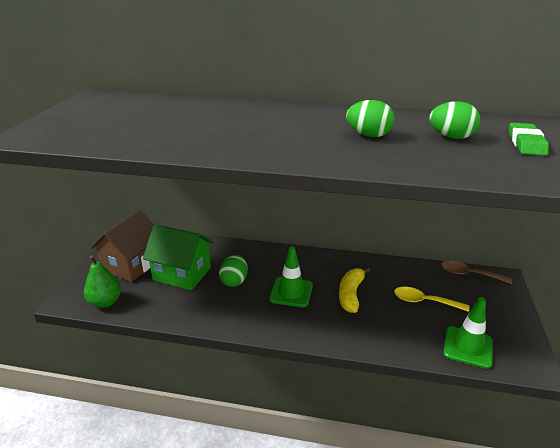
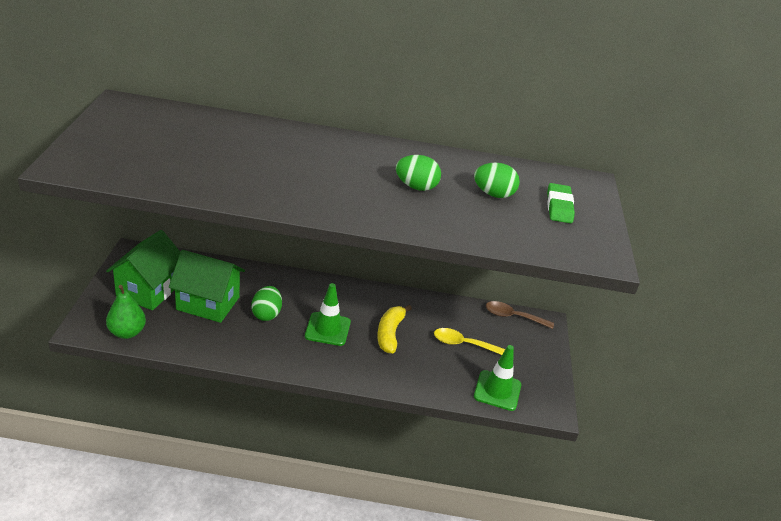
camera: 10 degrees left, 5 degrees up
(131, 265) = (148, 290): brown house -> green house

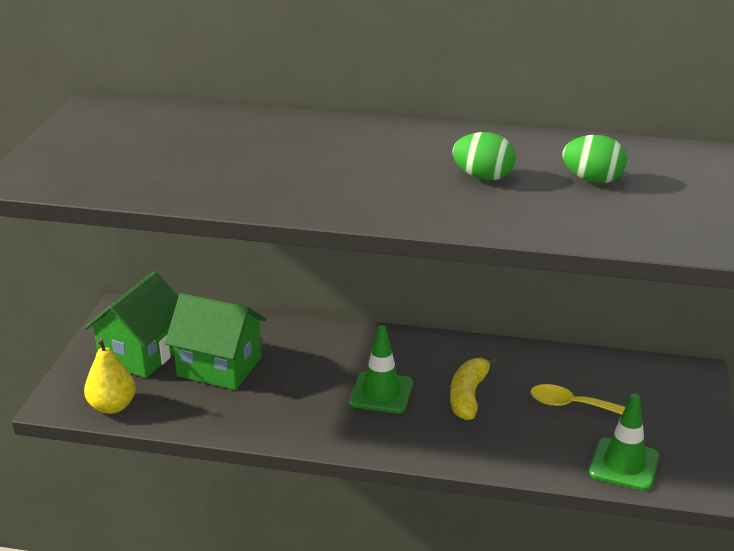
camera: 10 degrees right, 5 degrees down
(127, 332) = (112, 406): green pear -> yellow pear
(266, 314) = (297, 377): green egg -> none
(513, 317) = (647, 367): brown spoon -> none
(559, 206) = (688, 190): green eraser -> none

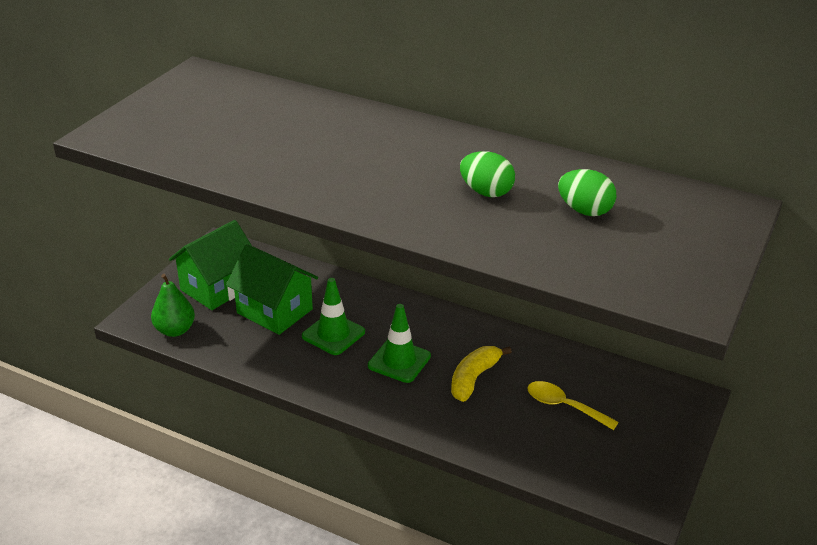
camera: 15 degrees right, 5 degrees up
(112, 406) = (175, 330): yellow pear -> green pear
(624, 464) = (583, 471): green traffic cone -> green traffic cone (333, 334)

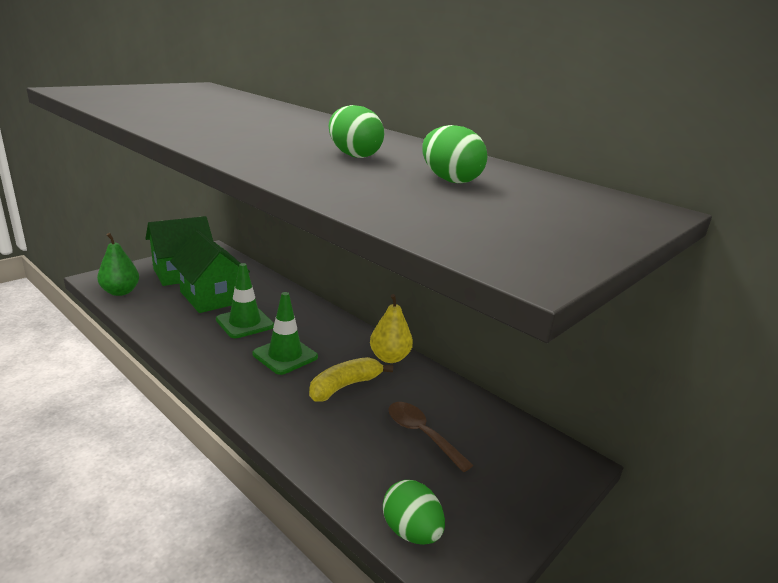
camera: 15 degrees right, 10 degrees down
(495, 336) = (389, 357): none -> yellow pear
(564, 406) = (421, 434): yellow spoon -> brown spoon
(597, 486) = (411, 531): none -> green egg

